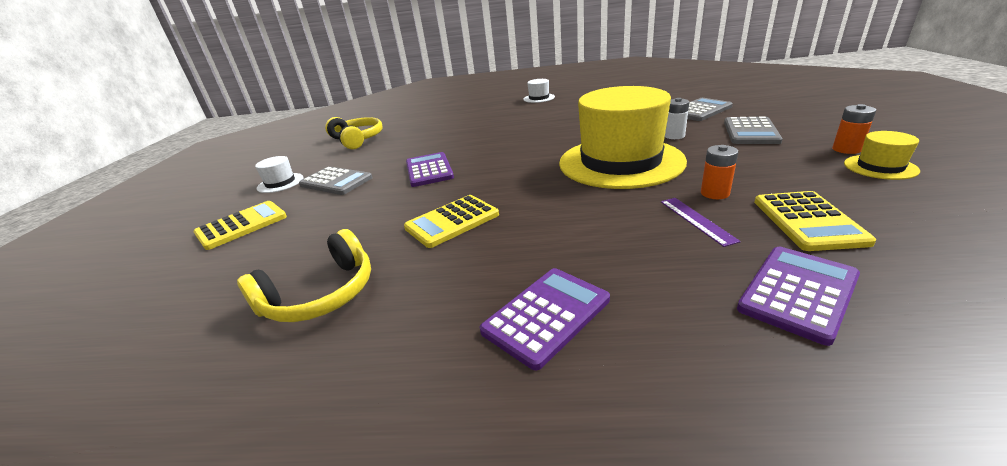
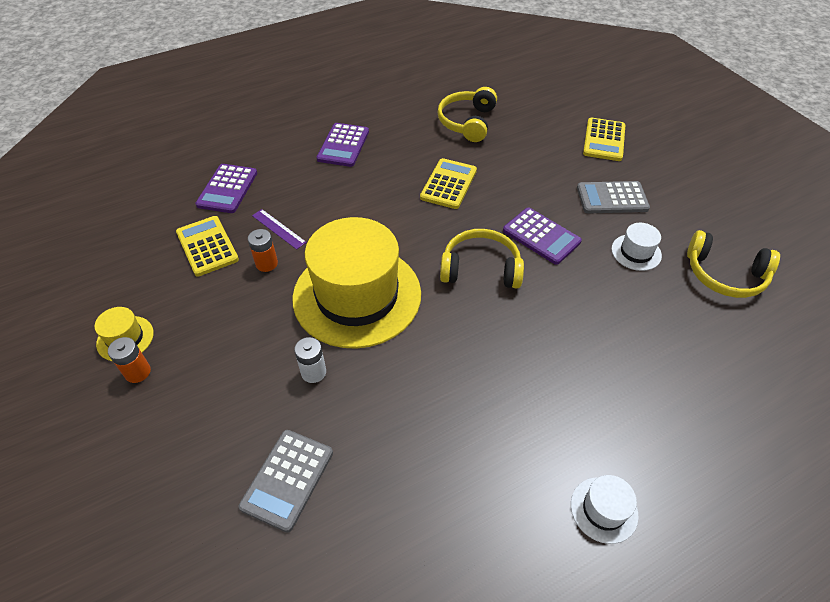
camera: 145 degrees right, 20 degrees up
(280, 183) = (666, 183): white hat -> white hat (636, 252)
(501, 161) = (480, 268): none -> yellow headphones
(750, 132) = (224, 403): grey calculator -> none

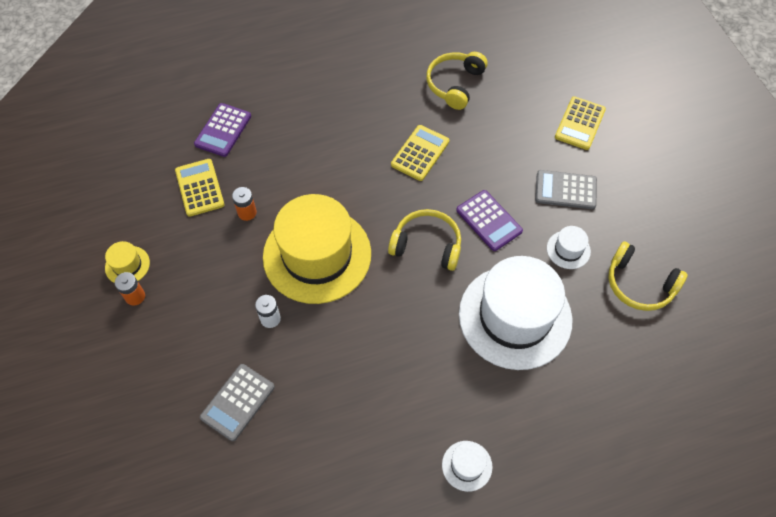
camera: 10 degrees right, 10 degrees up
(278, 229) = (262, 179): purple ruler -> none
(343, 145) = (333, 96): purple calculator -> none
(602, 327) = (515, 316): none -> white hat

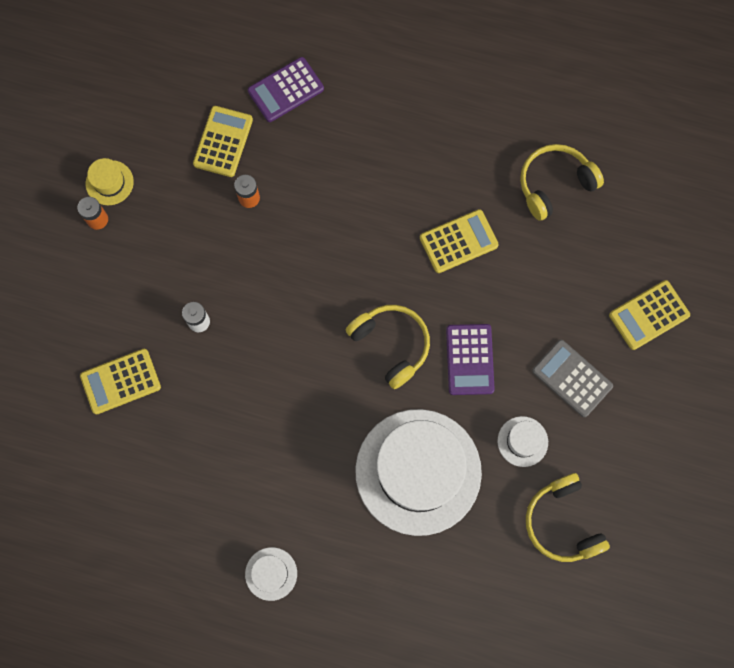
camera: 35 degrees right, 15 degrees up
(238, 402) = (120, 381): grey calculator -> yellow calculator
(317, 255) = (283, 286): yellow hat -> none

